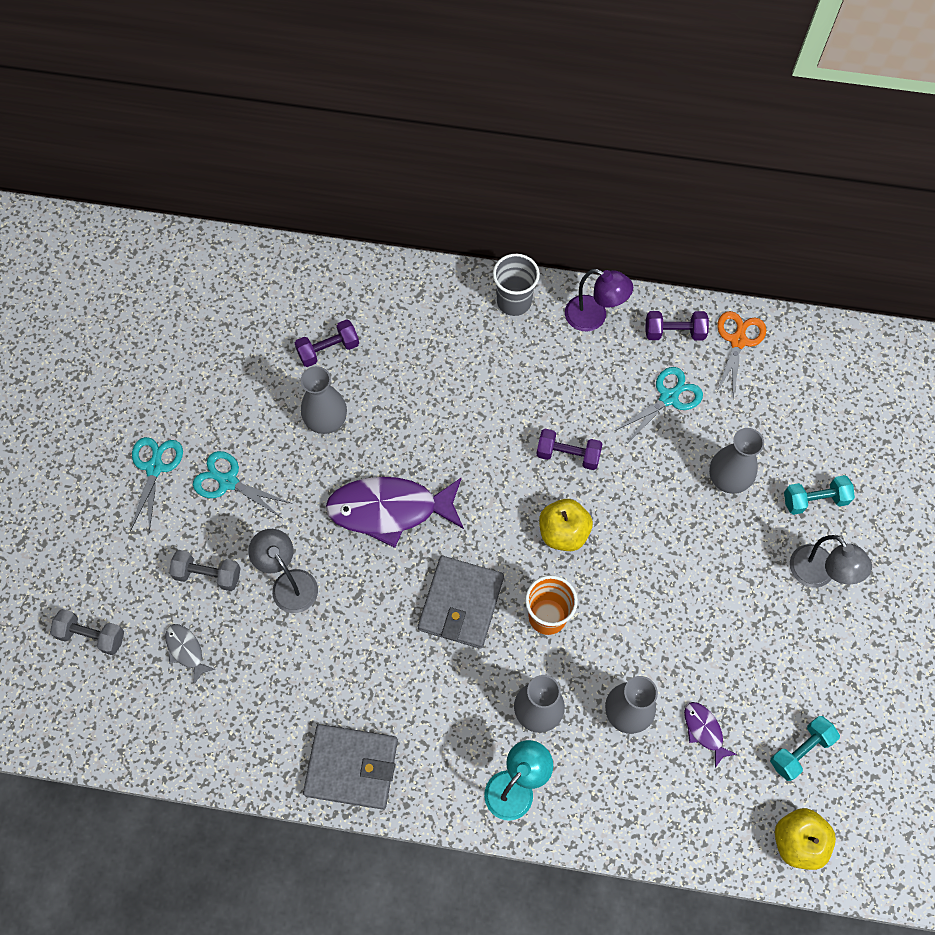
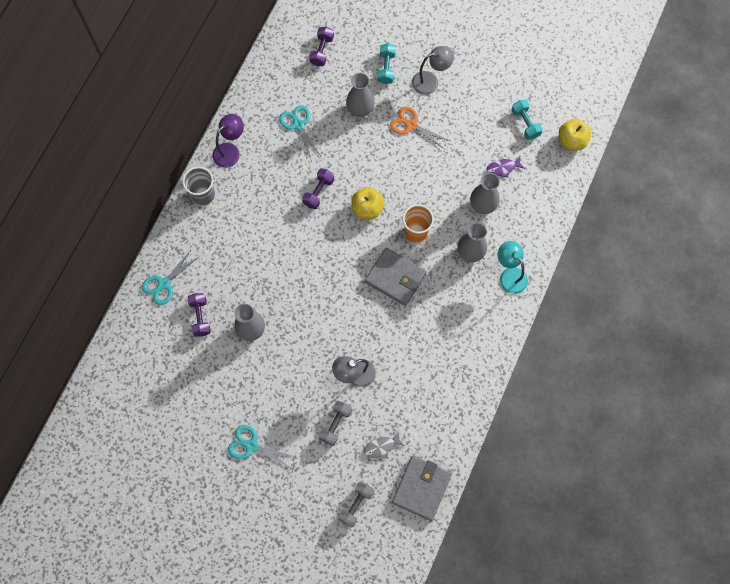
camera: 75 degrees left, 5 degrees up
(228, 482) = (275, 400): turquoise scissors -> turquoise scissors (164, 284)
(351, 767) = (477, 363): grey wallet -> grey wallet (421, 488)
(389, 510) = (324, 305): purple fish -> none
(674, 332) = (256, 108): purple dumbbell -> purple dumbbell (322, 51)
(738, 341) = (273, 75): orange scissors -> orange scissors (411, 125)

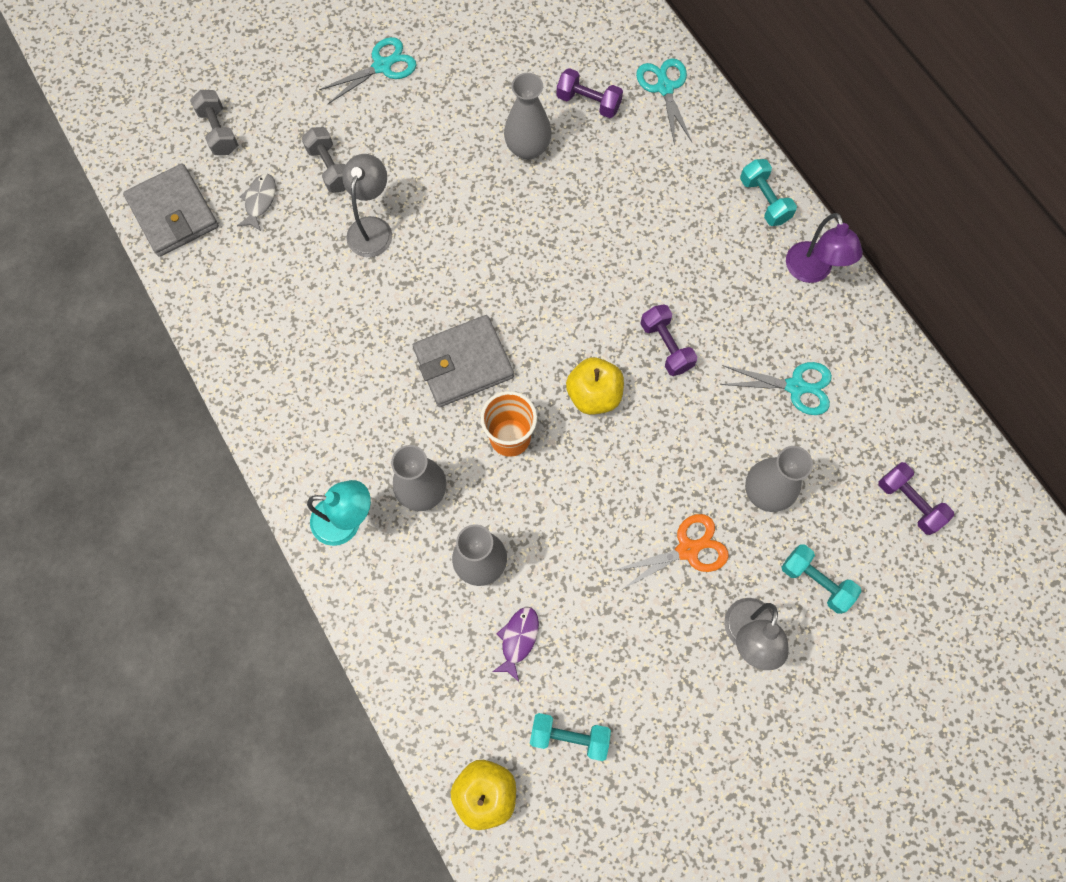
camera: 125 degrees right, 0 degrees up
(203, 195) = (764, 200): grey cup -> turquoise dumbbell

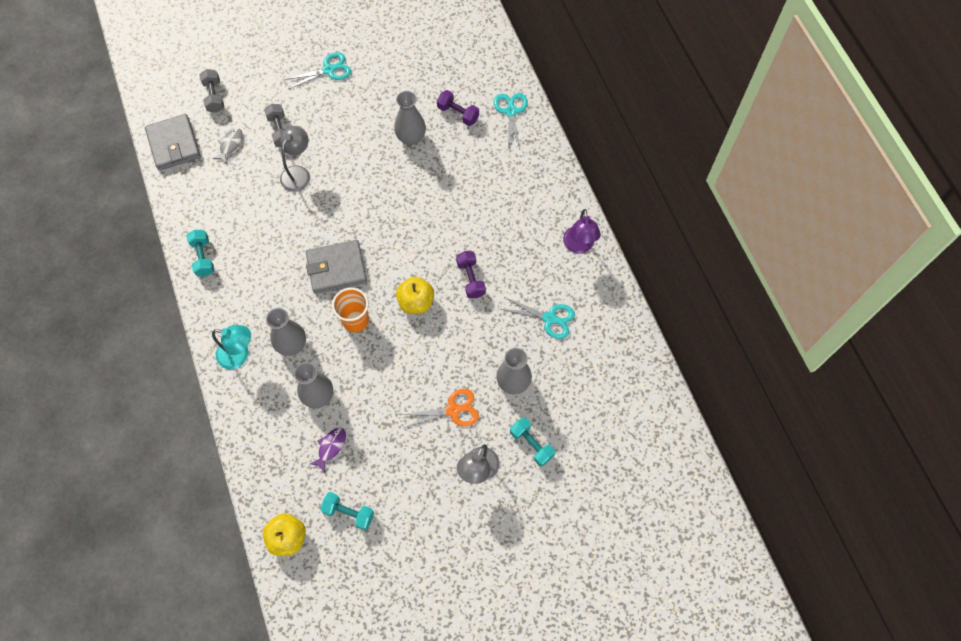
camera: 10 degrees right, 5 degrees down
(764, 200) = (559, 195): turquoise dumbbell -> turquoise dumbbell (203, 257)
(909, 502) = (606, 404): purple dumbbell -> none

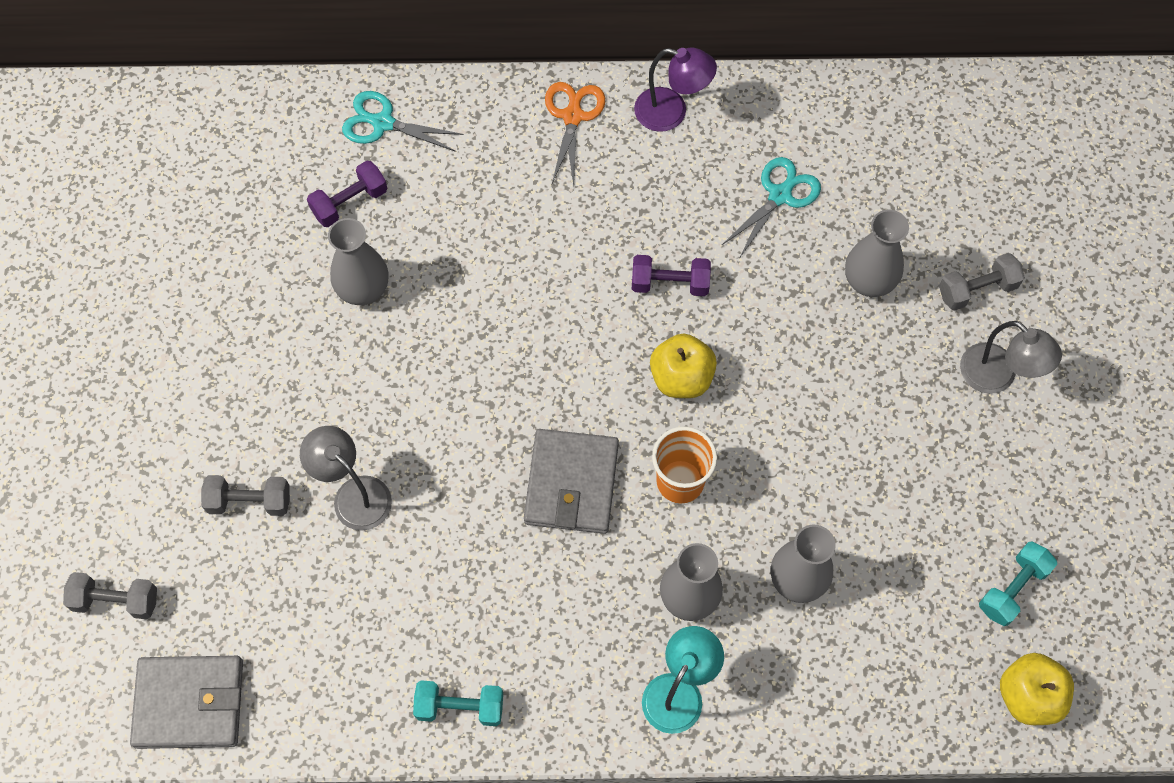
camera: 70 degrees left, 0 degrees up
(230, 145) = (239, 598): grey fish -> none
(328, 70) = (157, 381): turquoise scissors -> none
(330, 447) = (894, 585): purple fish -> none
(453, 410) = (887, 382): orange scissors -> orange scissors (572, 116)
(531, 444) = (977, 289): turquoise dumbbell -> grey dumbbell

